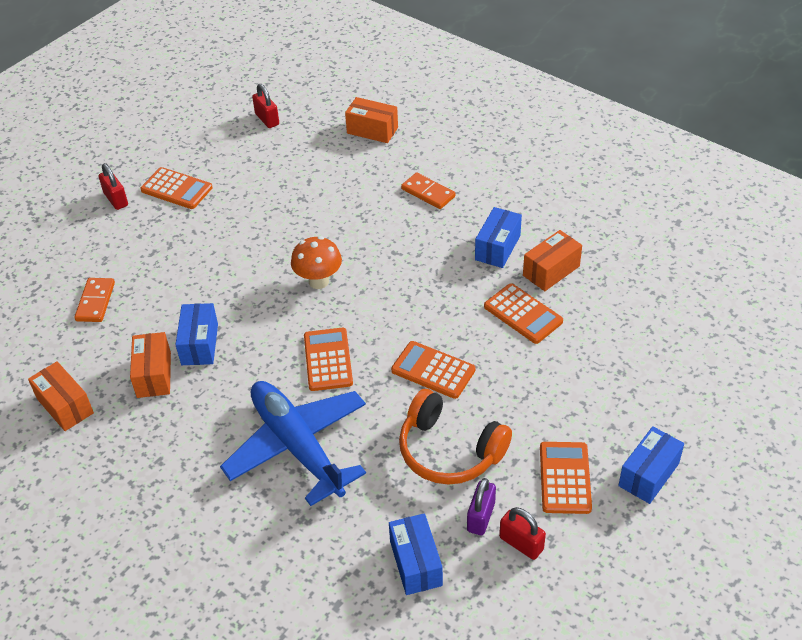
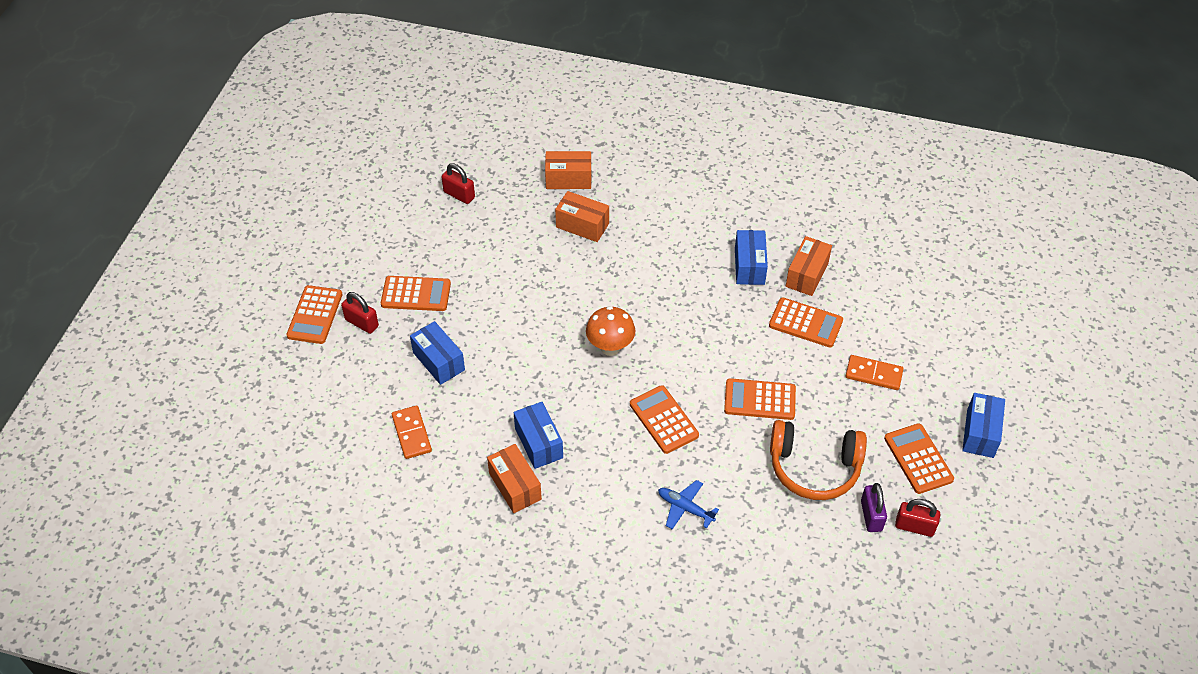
camera: 25 degrees left, 5 degrees up
(65, 406) = (450, 544): orange box -> orange box (582, 225)
(82, 183) = (315, 315): none -> orange calculator
(297, 446) = (685, 508): blue plane -> blue plane, size x0.42
(416, 563) = (842, 573): blue box -> blue box (439, 361)
(428, 193) = (657, 229): orange domino -> orange domino (873, 374)

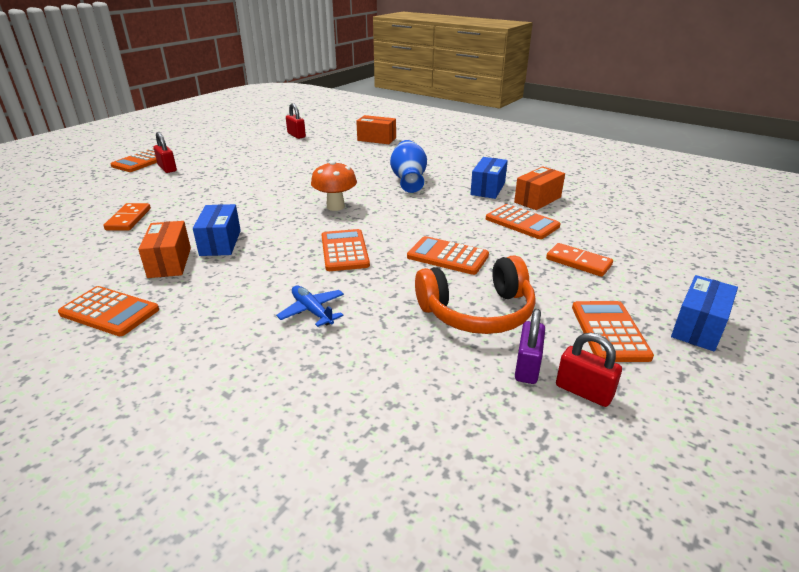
camera: 20 degrees right, 20 degrees down
(416, 294) = (219, 164): orange calculator -> orange calculator (109, 312)
(439, 361) = (196, 191): blue box -> none
(582, 225) = (368, 155): orange box -> none
(658, 271) = (408, 180): none -> blue vase
(814, 467) = (477, 312): orange headphones -> orange headphones turned 45 degrees counterclockwise

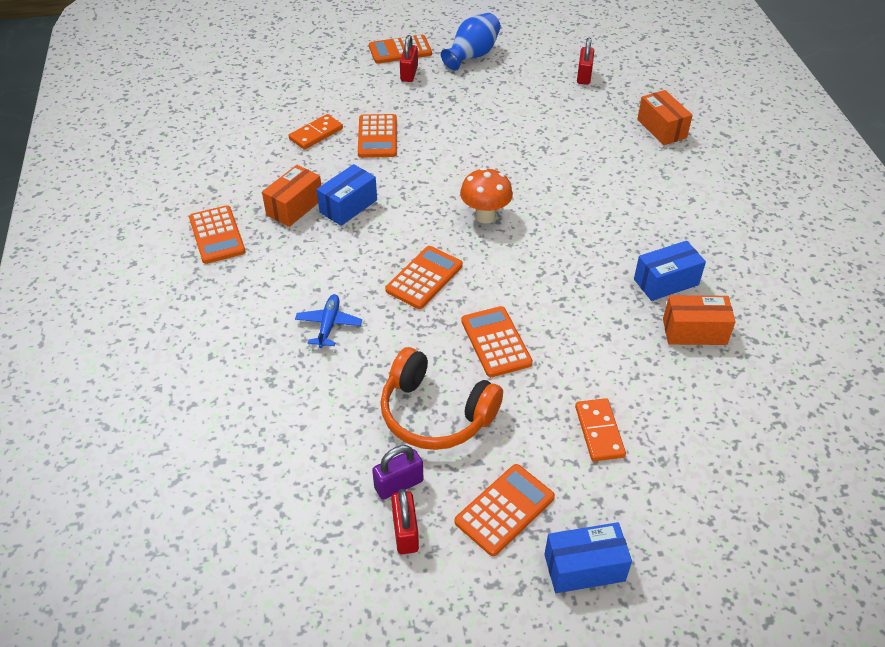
camera: 45 degrees right, 15 degrees up
(408, 180) = (603, 218): blue vase -> blue vase (472, 55)
(522, 222) = (626, 350): orange calculator -> orange calculator (377, 137)

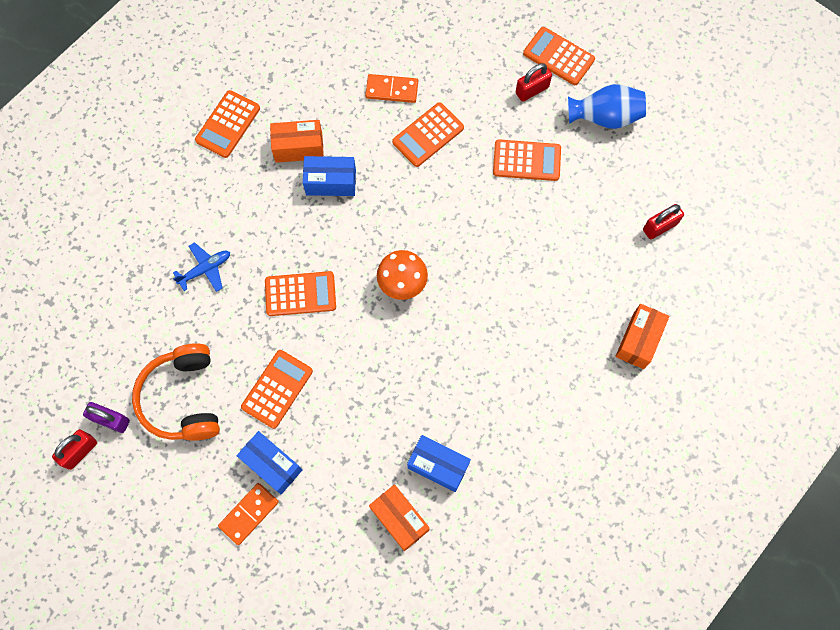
camera: 50 degrees right, 25 degrees up
(505, 510) = (139, 498): orange calculator -> orange calculator (526, 161)
(584, 568) = (132, 576): blue box -> blue box (272, 465)

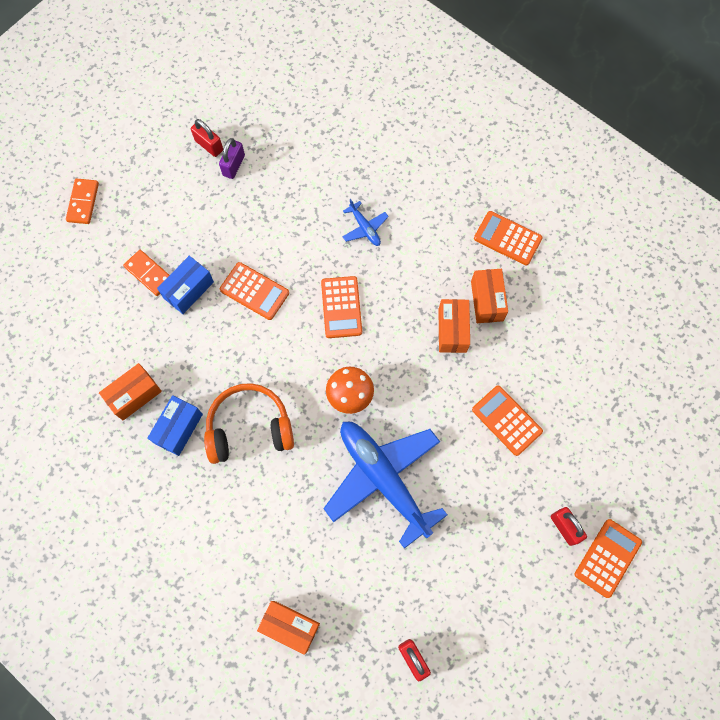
camera: 90 degrees right, 0 degrees up
(183, 398) = (249, 218): orange headphones -> orange headphones (249, 428)
(331, 182) = (452, 330): blue box -> orange box
(392, 90) = (554, 385): orange domino -> orange domino (83, 202)
(489, 252) = (383, 478): none -> blue plane
(526, 161) = (483, 519): orange calculator -> none
(605, 117) = (538, 606): blue vase -> none

